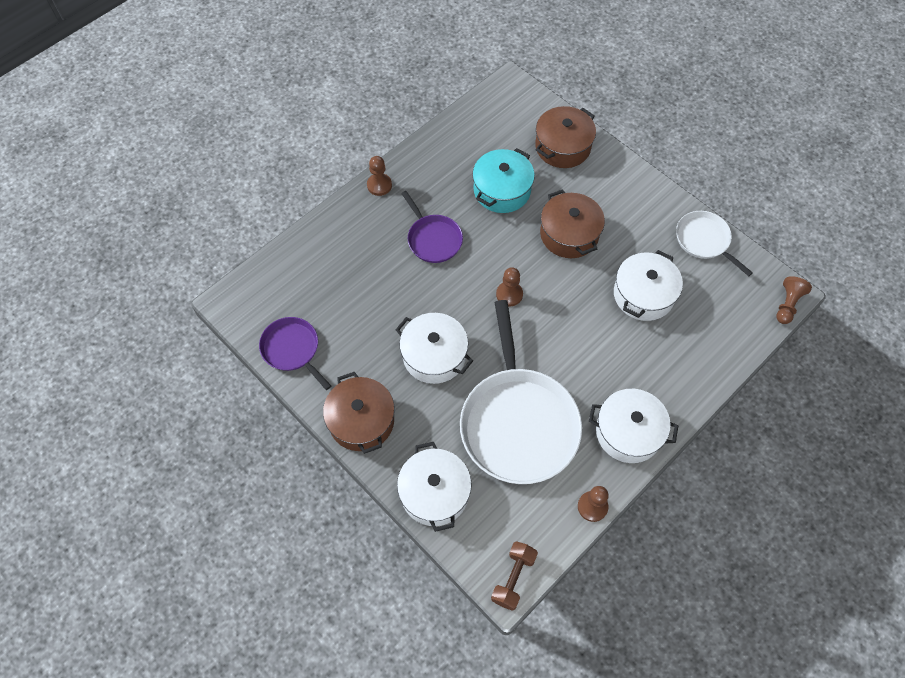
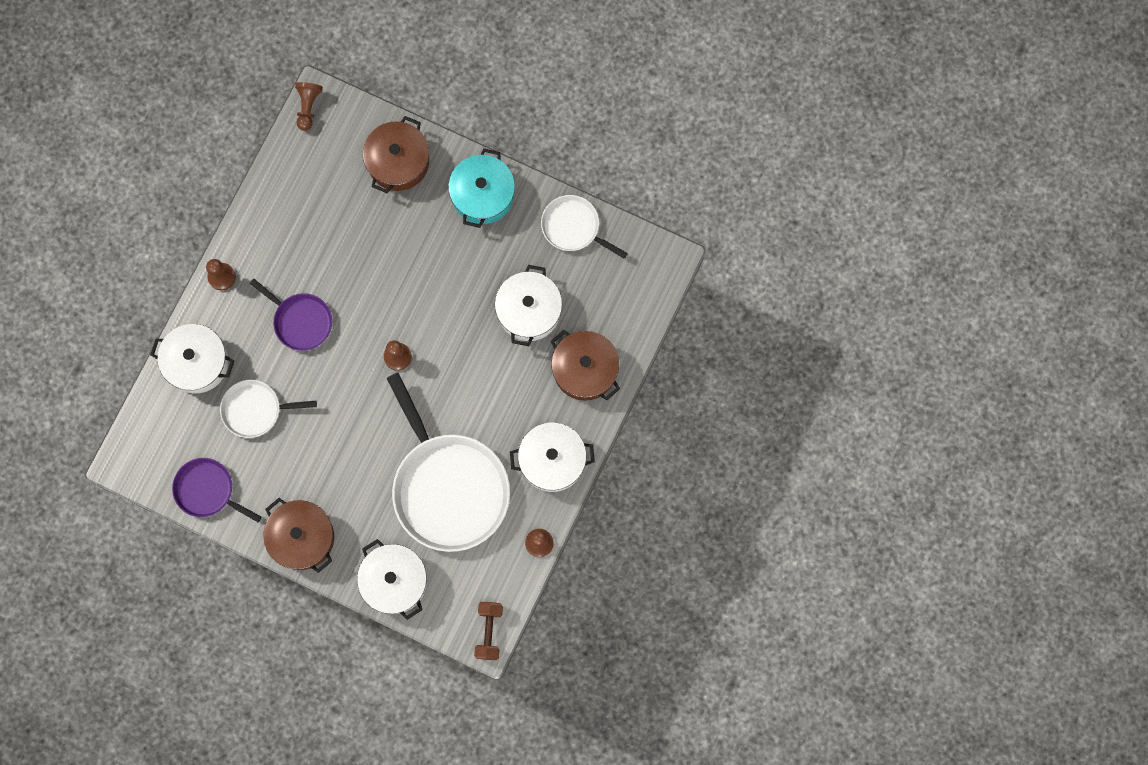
camera: 20 degrees left, 15 degrees up
(364, 296) = (255, 409): none -> white pan
(434, 355) = (347, 448): white pot -> white pot (197, 362)
(502, 190) = (351, 238): turquoise pot -> turquoise pot (483, 195)
(569, 234) = (436, 267): brown pot -> brown pot (585, 370)
(787, 304) = (670, 273): brown pawn -> brown pawn (308, 107)

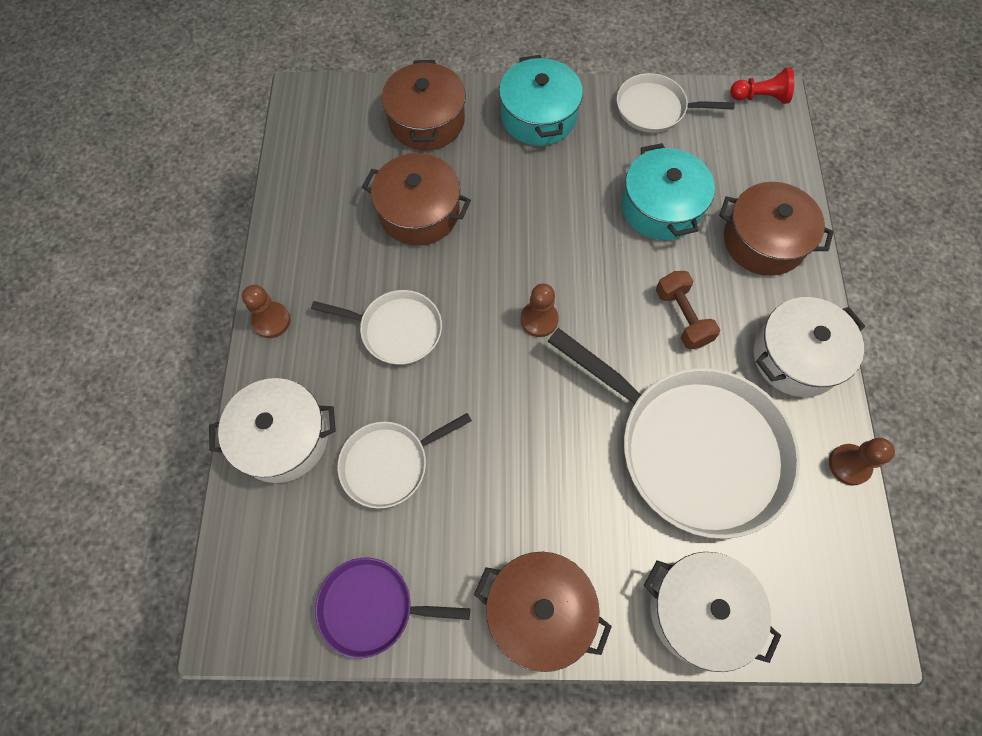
camera: 25 degrees left, 10 degrees down
(301, 321) = (397, 330): purple pan -> white pan
(308, 107) = (297, 108): brown pawn -> none
(357, 237) = (419, 212): none -> brown pot
(489, 631) = (868, 619): brown dumbbell -> brown dumbbell (682, 317)
(529, 311) = (661, 207): white pot -> turquoise pot
(659, 253) = (760, 97): none -> red pawn

